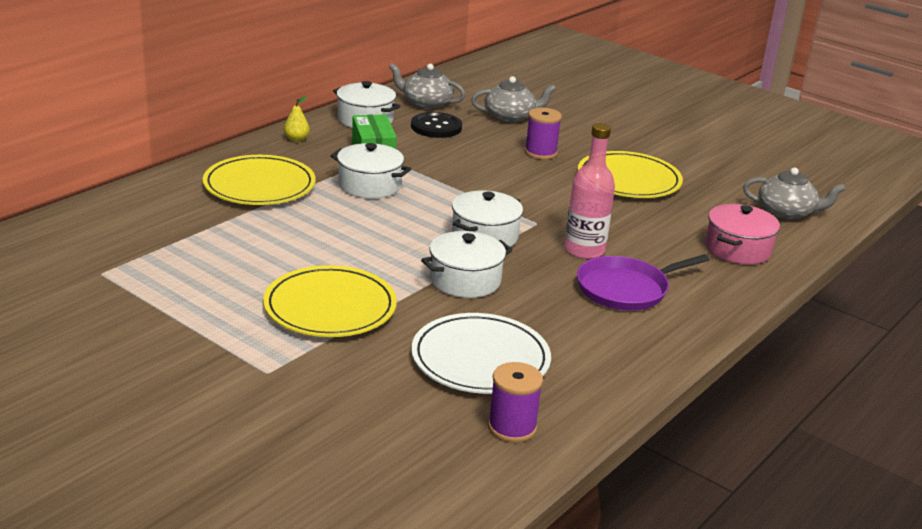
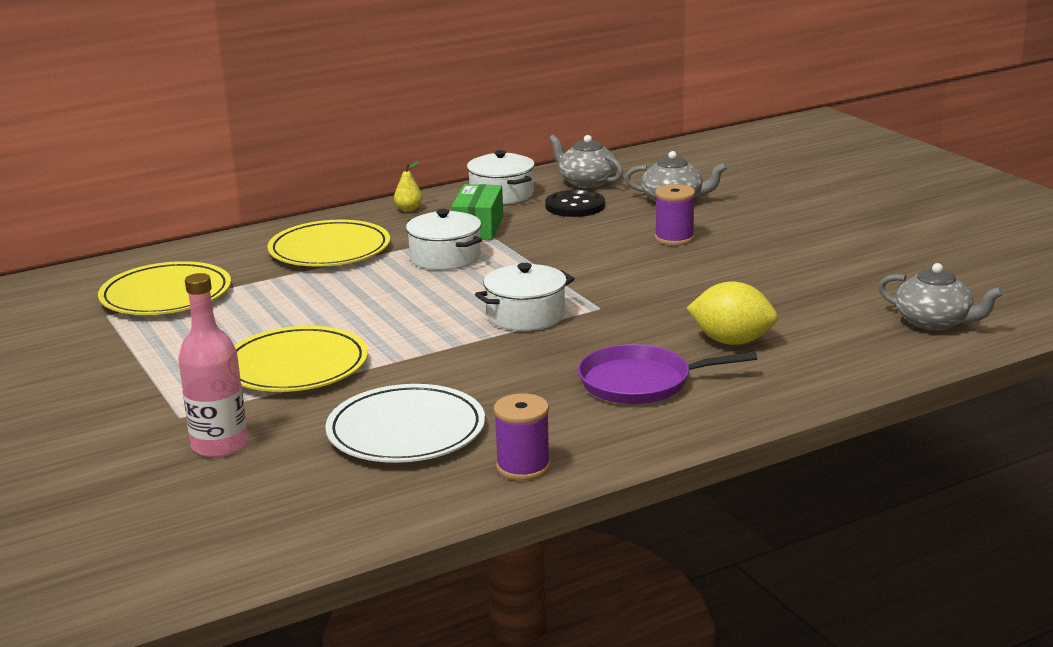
camera: 25 degrees right, 5 degrees down
(465, 280) = (462, 356): white pot -> none
(512, 427) = (378, 498): purple spool -> purple spool (523, 467)
(584, 250) = (629, 339): pink bottle -> pink bottle (219, 445)
(628, 180) = (756, 273): yellow plate -> yellow plate (166, 295)
(662, 244) = (732, 341): none -> yellow lemon
(738, 249) = (825, 355): pink pot -> none

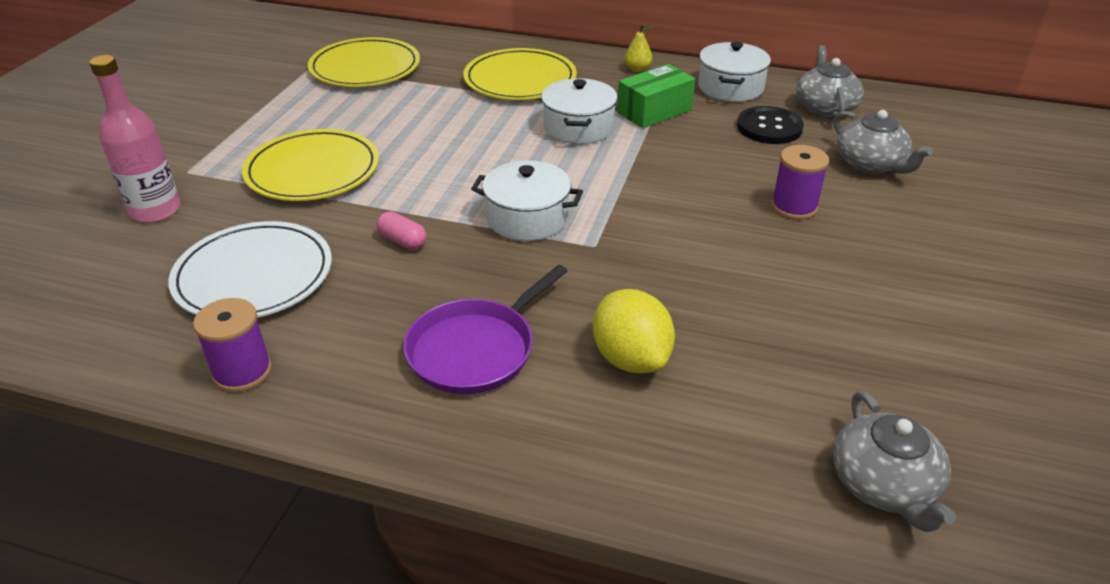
camera: 45 degrees right, 15 degrees up
(469, 365) = (402, 241): none -> pink capsule
(641, 382) = (476, 349): purple pan -> purple pan turned 90 degrees counterclockwise

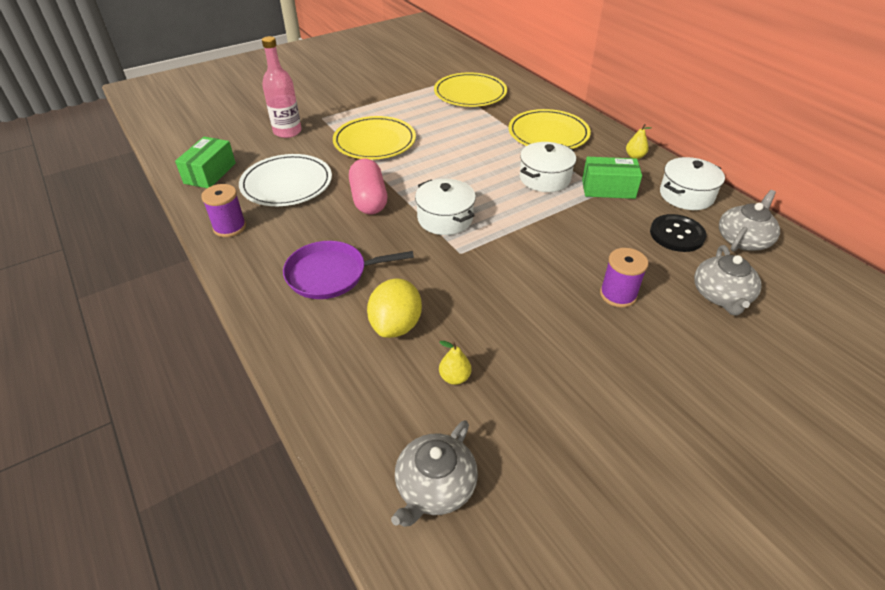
camera: 40 degrees right, 5 degrees up
(97, 319) = (210, 173): none -> green box
(402, 241) = (369, 199): pink capsule -> pink capsule, size x1.93
(760, 372) = (454, 377): none -> yellow pear

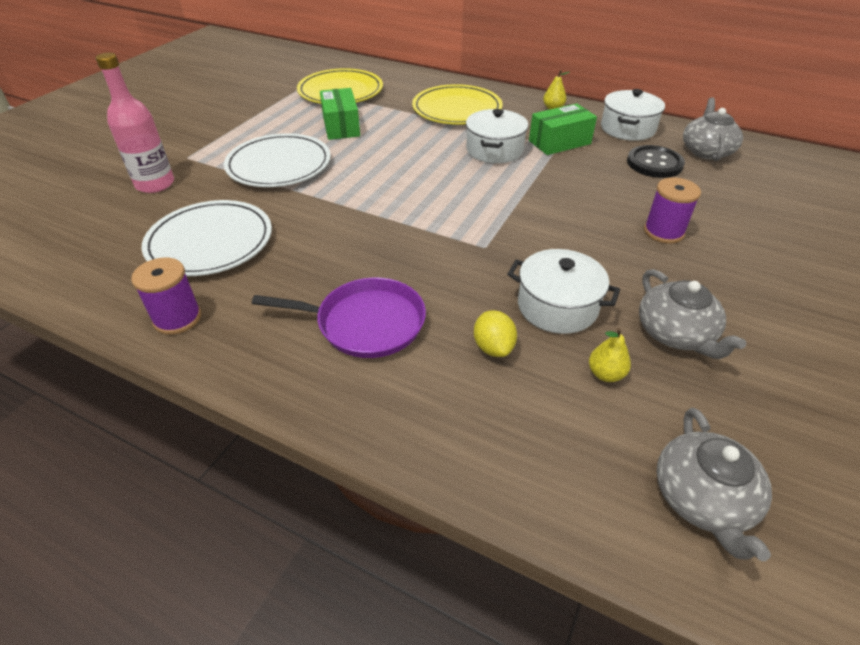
camera: 30 degrees left, 0 degrees up
(210, 173) = (85, 263): green box -> green box (341, 126)
(331, 274) = (365, 323): purple pan -> purple pan turned 135 degrees counterclockwise
(369, 199) = (331, 227): pink capsule -> none
(374, 142) = (279, 165): yellow plate -> white plate
(396, 325) = (493, 347): yellow lemon -> yellow lemon, size x0.63
(445, 218) = (435, 219): white pot -> white pot (557, 306)
(721, 295) = (739, 202): grey teapot -> grey teapot (675, 333)

